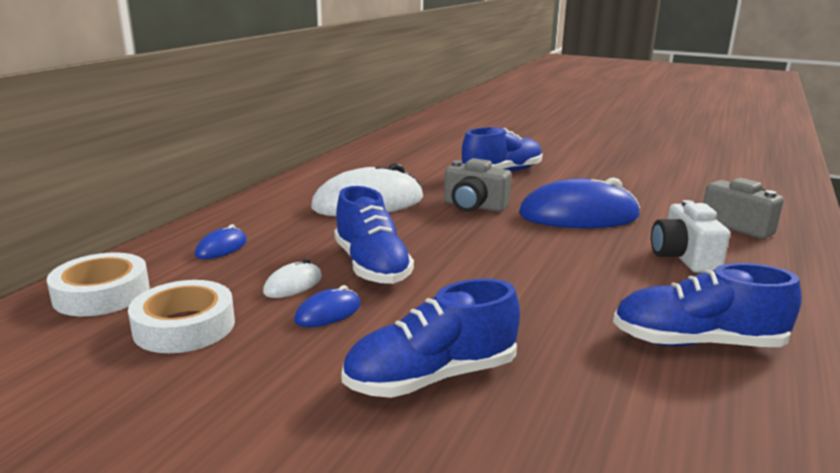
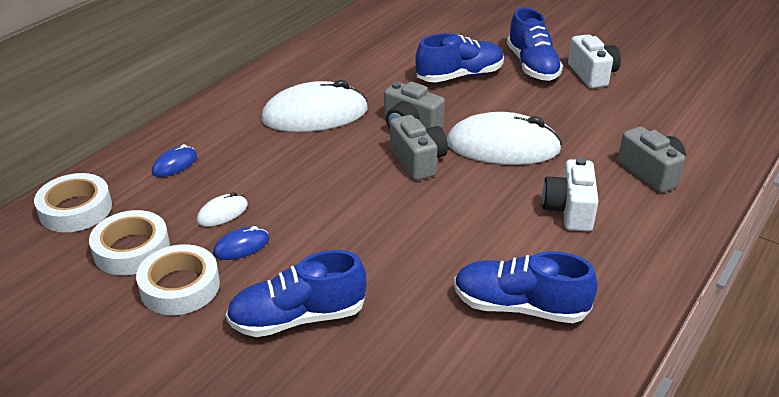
camera: 10 degrees right, 15 degrees up
(260, 358) = (180, 286): none -> white tape
(371, 266) = (291, 197): blue shoe -> blue shoe (532, 66)
(498, 230) = (418, 161): none -> grey camera
(578, 216) = (503, 146): blue mouse -> white mouse
(626, 166) = (592, 74): none -> white camera

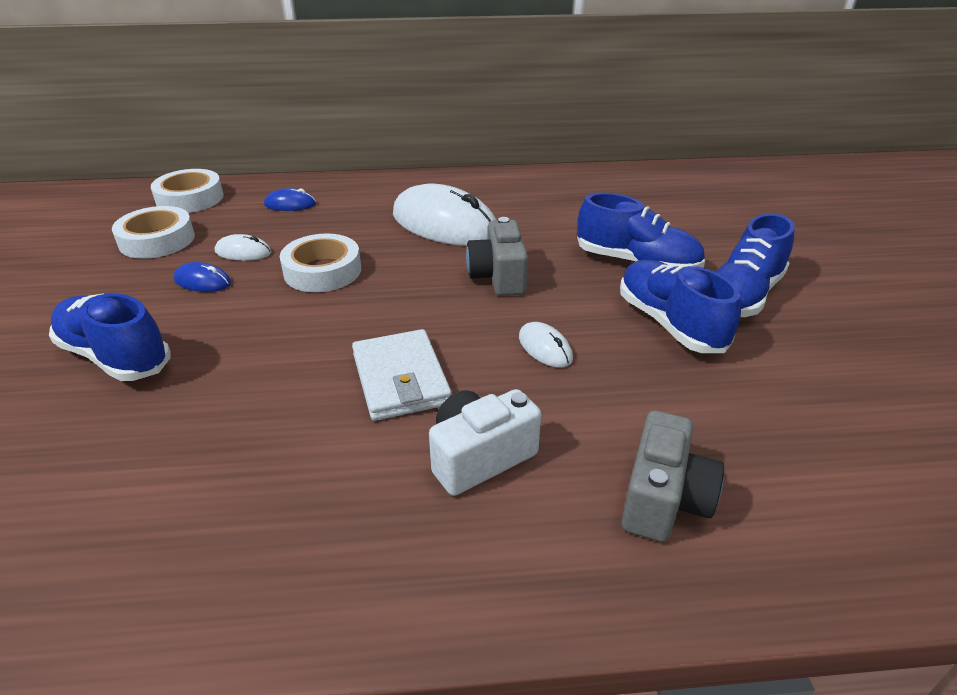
camera: 50 degrees right, 0 degrees up
(180, 286) = (122, 281): white tape -> white tape (322, 271)
(418, 161) = (442, 308): grey camera -> none
(473, 207) = (400, 379): none -> white wallet
(503, 146) = (545, 348): white mouse -> white mouse, size x0.44
(519, 306) = (238, 500): blue shoe -> blue shoe (669, 323)
(592, 74) = (808, 345): white camera -> none

